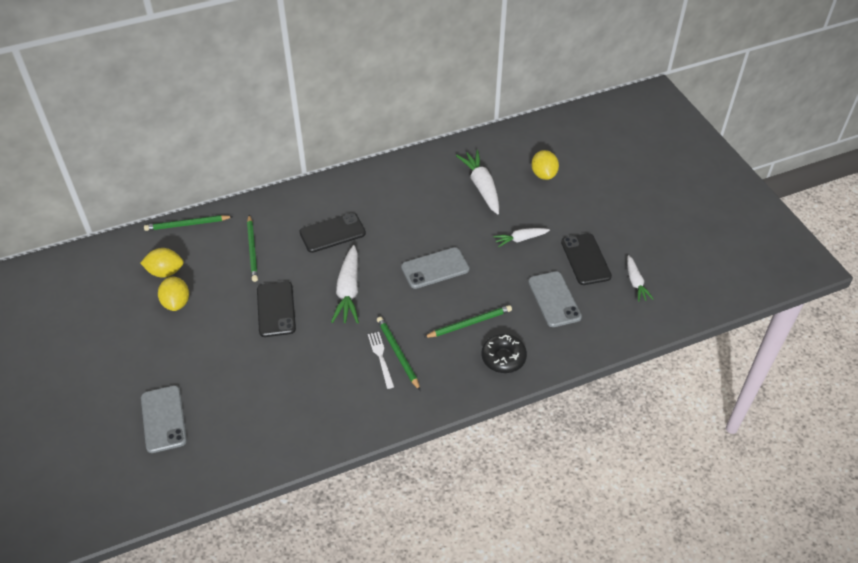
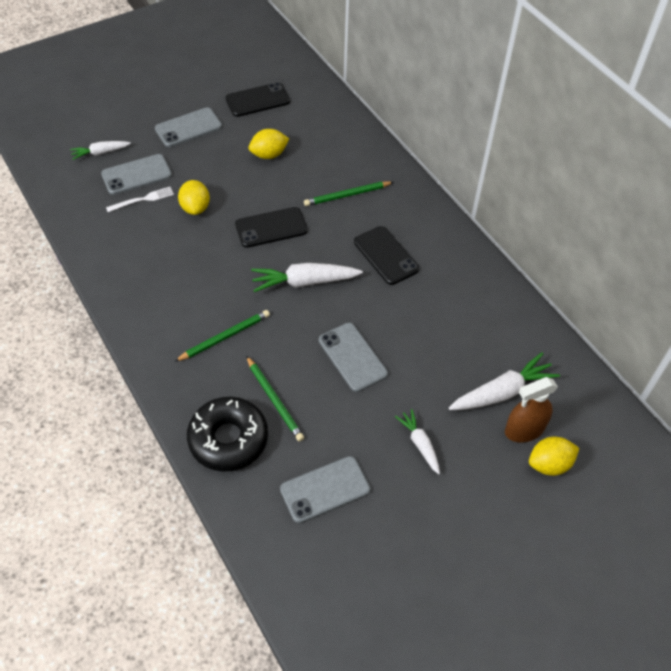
camera: 80 degrees right, 5 degrees up
(107, 369) = (188, 128): none -> grey phone
(165, 272) = (305, 139): yellow lemon -> yellow lemon (195, 208)
(187, 224) = (370, 141): green pencil -> none
(381, 358) = (217, 323): white fork -> white fork (142, 200)
(503, 357) = (228, 439): black donut -> black donut, size x1.50
(515, 181) = (524, 430): none -> brown spray bottle
(585, 259) = (401, 525): black phone -> black phone (257, 100)
(635, 282) = (371, 592): white carrot -> white carrot (100, 153)

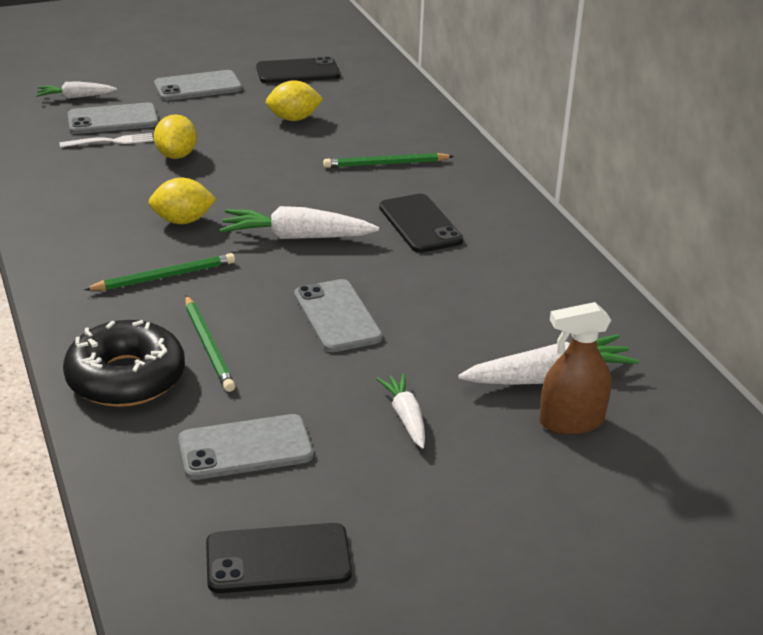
camera: 10 degrees right, 20 degrees down
(271, 227) = (270, 182): black phone -> black phone (278, 559)
(549, 464) = (600, 464): yellow lemon -> yellow lemon (183, 221)

